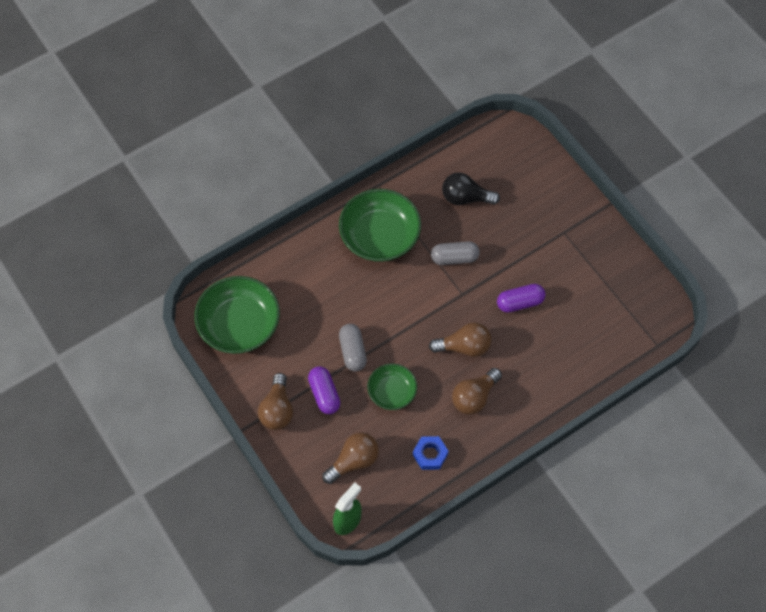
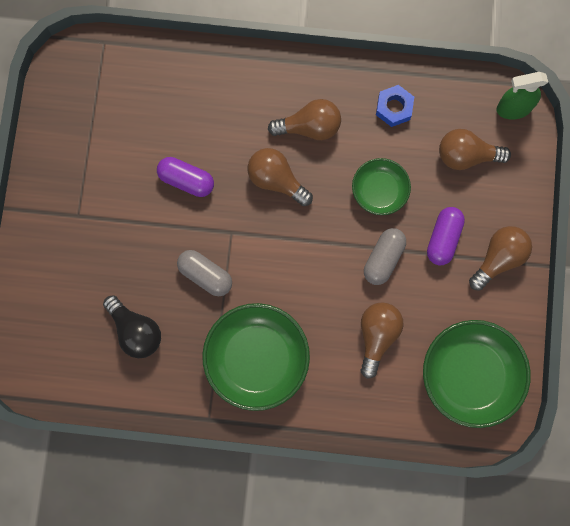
camera: 140 degrees left, 15 degrees up
(317, 303) = (377, 336): none -> brown light bulb

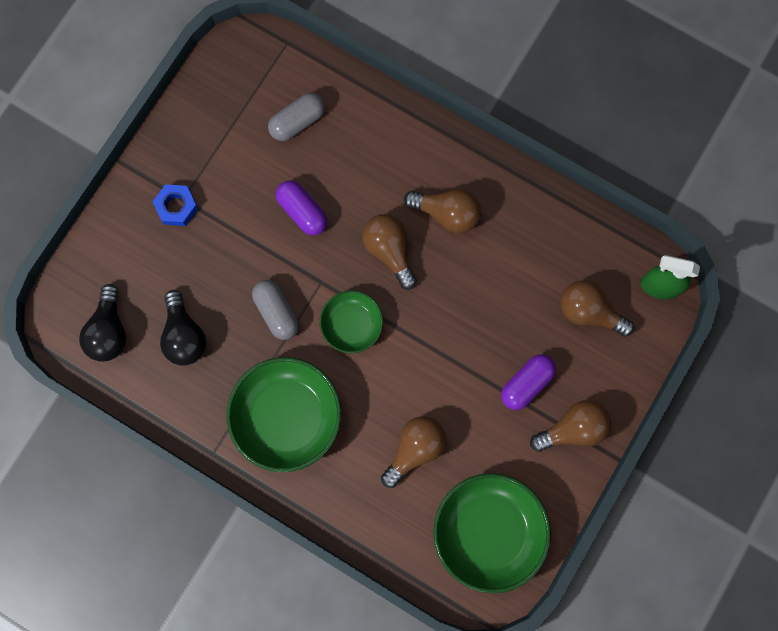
camera: 25 degrees right, 0 degrees up
(68, 357) = (109, 331): none -> black light bulb
(379, 191) = (485, 307): green bowl -> green bowl (352, 325)
(383, 259) = (457, 376): grey capsule -> grey capsule (297, 122)
(394, 108) = (539, 232): blue nut -> blue nut (177, 207)

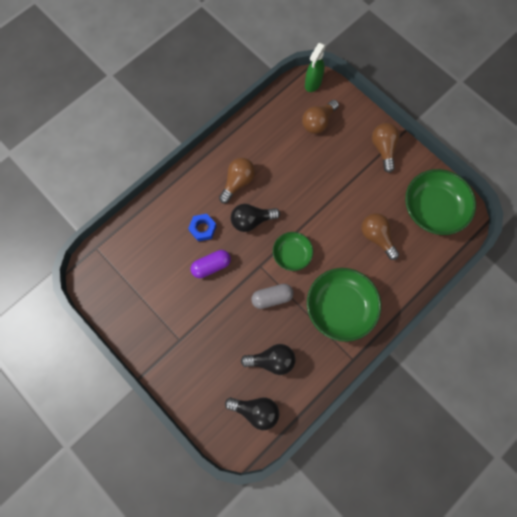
camera: 75 degrees left, 5 degrees down
(177, 207) = (184, 345): blue nut -> blue nut (203, 229)
(297, 122) = (151, 254): grey capsule -> none
(389, 251) = (251, 221): brown light bulb -> black light bulb
(526, 383) = (351, 166): purple capsule -> none

